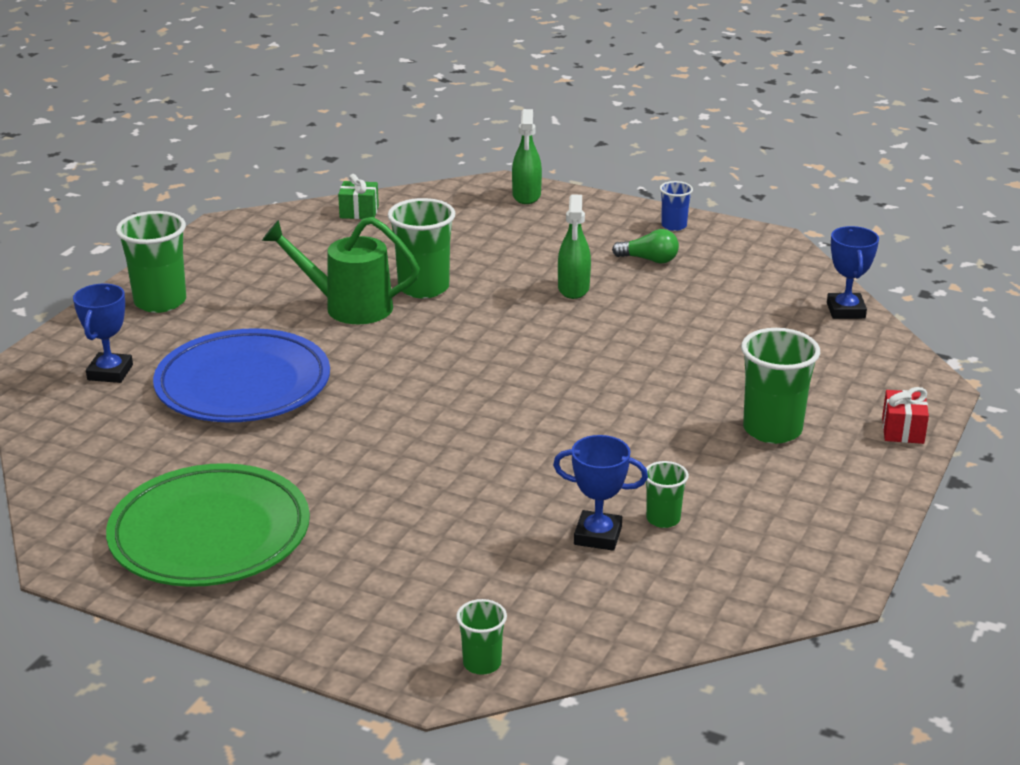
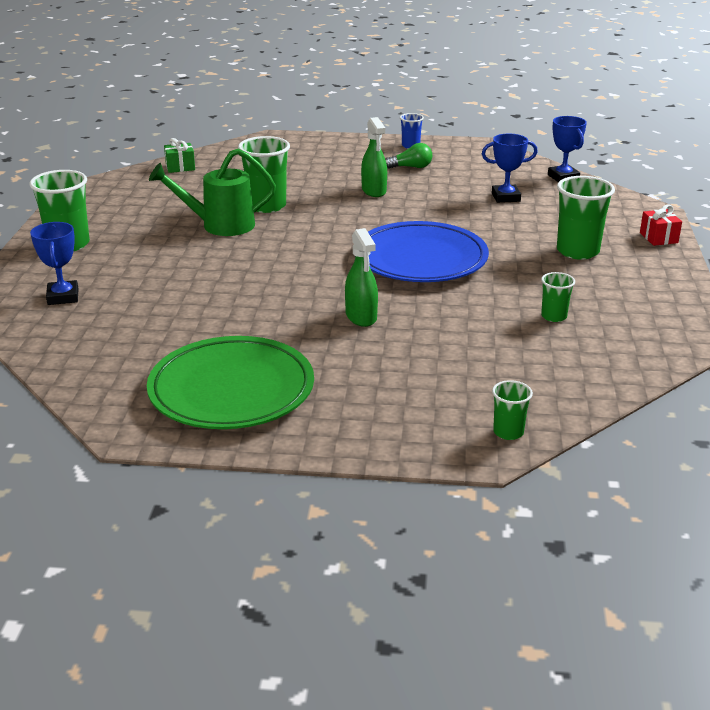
camera: 20 degrees left, 0 degrees up
(243, 385) = (178, 287): blue plate -> blue plate (420, 259)
(526, 196) = (295, 142): green spray bottle -> green spray bottle (361, 317)
(598, 536) = (519, 335): blue trophy -> blue trophy (505, 197)

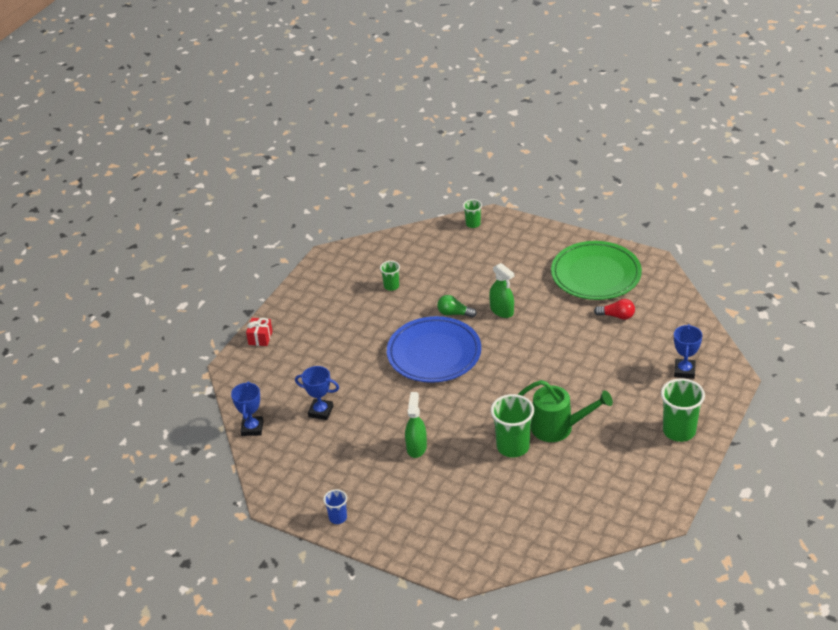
camera: 155 degrees left, 10 degrees up
(177, 340) = (617, 316): none -> red light bulb
(180, 167) = (568, 533): green gift -> none
(361, 317) = (502, 311): green spray bottle -> green spray bottle turned 135 degrees clockwise
(411, 167) = (363, 477): green light bulb -> green light bulb (454, 313)
(577, 251) = (326, 337): green cup -> none

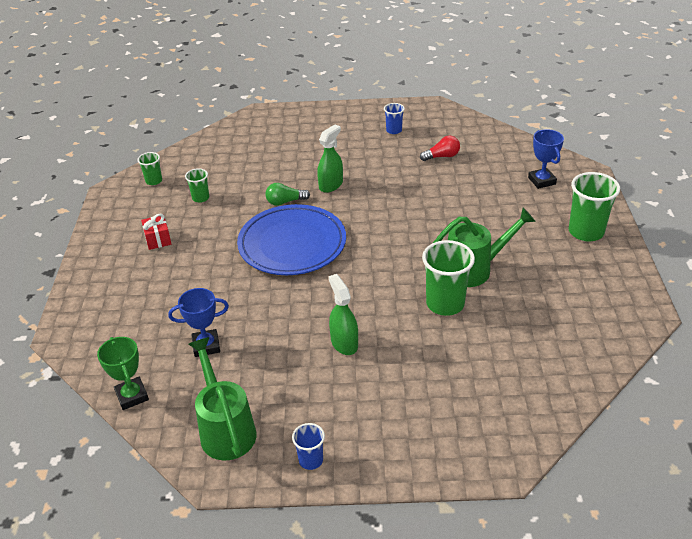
camera: 30 degrees left, 0 degrees up
(252, 428) = (132, 396): blue trophy -> green trophy
(260, 338) = (81, 293): red gift -> red gift (158, 239)
(297, 475) = (225, 429): none -> green watering can
(473, 224) = (245, 123): green cup -> green cup (154, 181)
(502, 311) = (331, 185): green spray bottle -> green spray bottle turned 75 degrees counterclockwise
(595, 275) = (394, 130): green plate -> blue cup

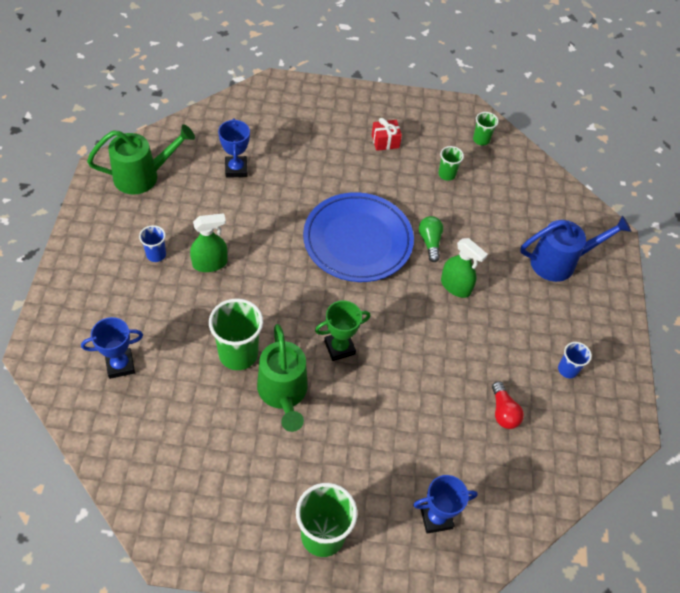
camera: 90 degrees right, 15 degrees up
(132, 396) = (196, 124): green trophy -> green trophy (339, 347)
(292, 136) = (560, 262): none -> blue watering can
(311, 460) = (93, 224): blue cup -> blue cup (156, 255)
(490, 387) = (120, 365): none -> blue trophy

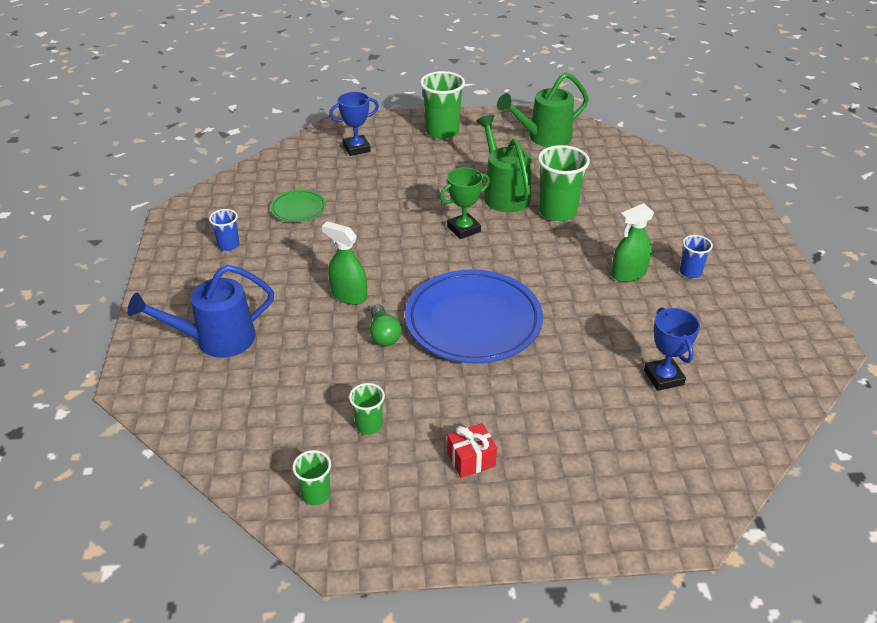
camera: 175 degrees right, 15 degrees down
(120, 365) = (656, 191): blue trophy -> none
(143, 176) = (771, 347): green watering can -> green watering can (544, 138)
(503, 412) = (298, 209): red light bulb -> green plate

